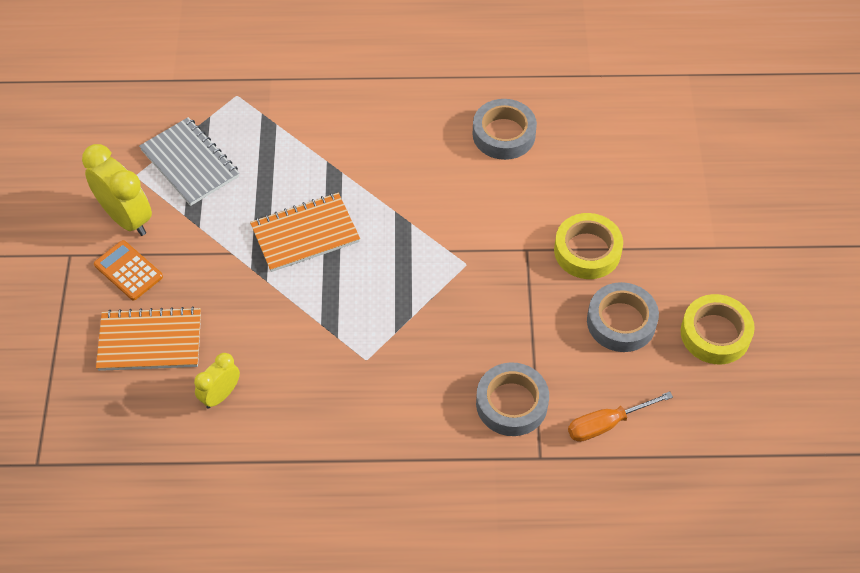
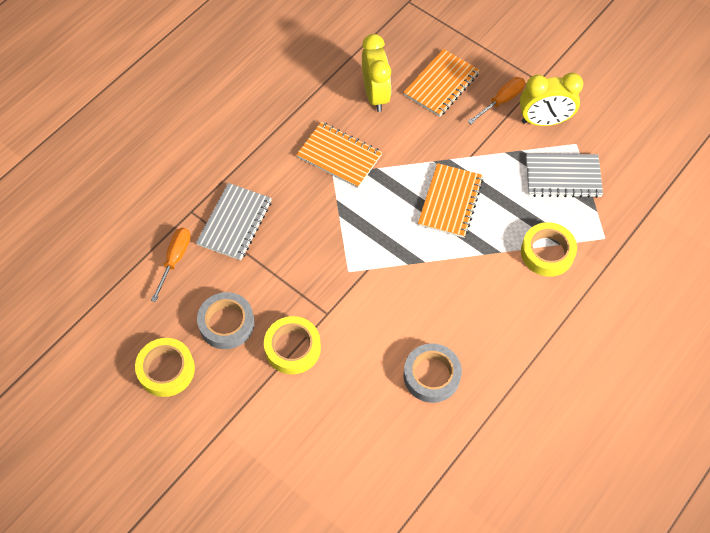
camera: 130 degrees right, 5 degrees up
(128, 271) = (501, 101): orange calculator -> orange screwdriver
(220, 395) = (375, 95): yellow clock -> yellow clock, size x1.69
(294, 127) = (547, 252): none -> yellow tape
(337, 369) = (339, 156): none -> orange notebook
(511, 403) = (235, 223): grey tape -> grey notebook

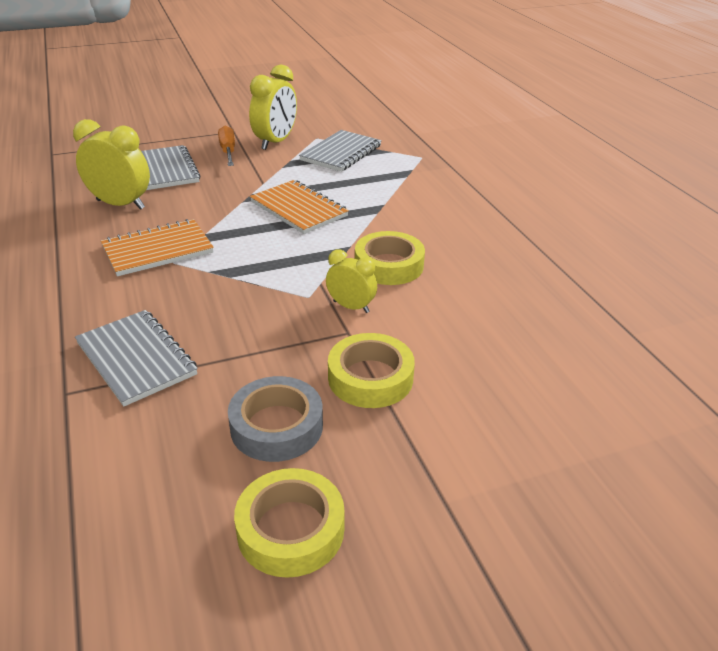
camera: 60 degrees left, 25 degrees down
(175, 259) = (117, 441): orange screwdriver -> none
(354, 301) = (351, 307): none -> yellow clock
(431, 375) = (492, 289): grey tape -> none
(441, 84) = (166, 170): orange notebook -> grey notebook
(547, 252) = (409, 184): yellow tape -> yellow tape (389, 265)

